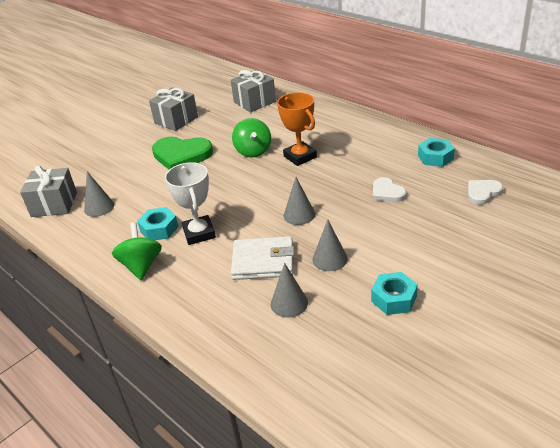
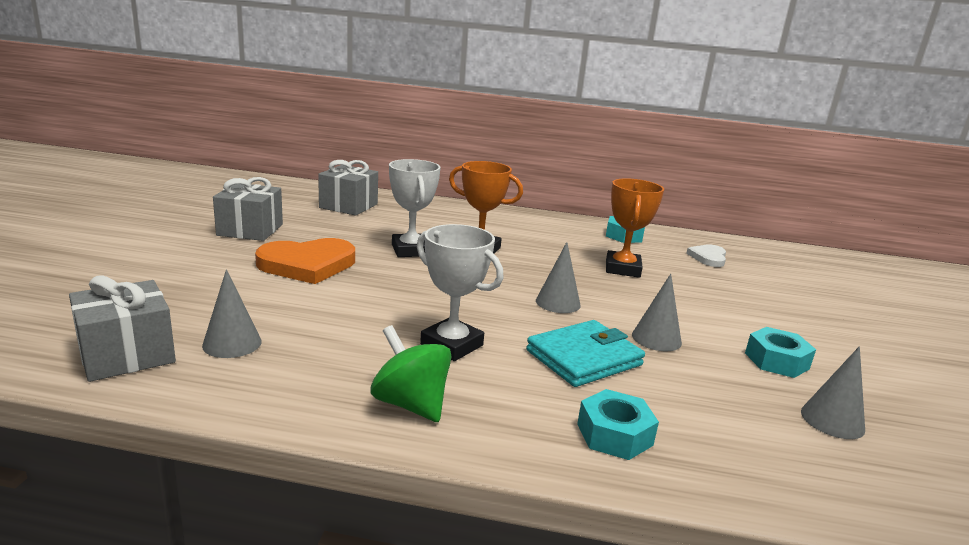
camera: 40 degrees left, 15 degrees down
(159, 229) = (380, 352): turquoise nut -> turquoise nut (614, 434)
(181, 155) = (307, 265): green heart -> orange heart
(253, 151) = (411, 250): green spinning top -> white trophy
(263, 261) = (584, 358): white wallet -> turquoise wallet
(289, 303) = (680, 395): grey cone -> grey cone (832, 420)
(387, 192) = (622, 269): white heart -> orange trophy

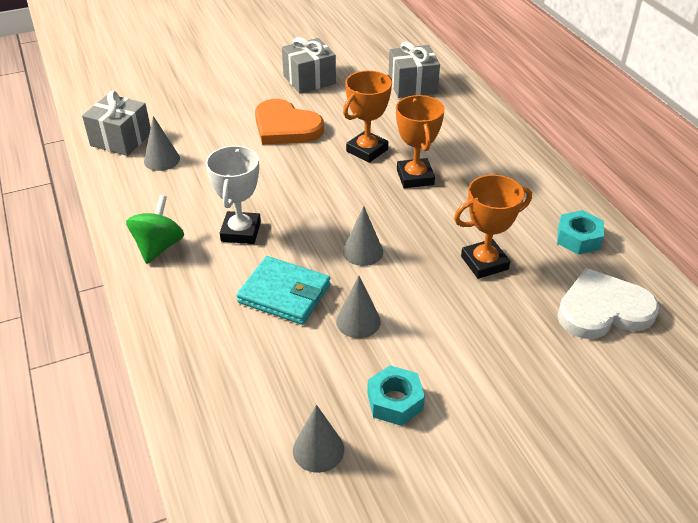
camera: 60 degrees right, 20 degrees up
(411, 250) = (367, 150): white trophy -> orange trophy
(614, 434) = (197, 337): turquoise nut -> none
(708, 258) = (603, 309): white heart -> white heart, size x1.81

